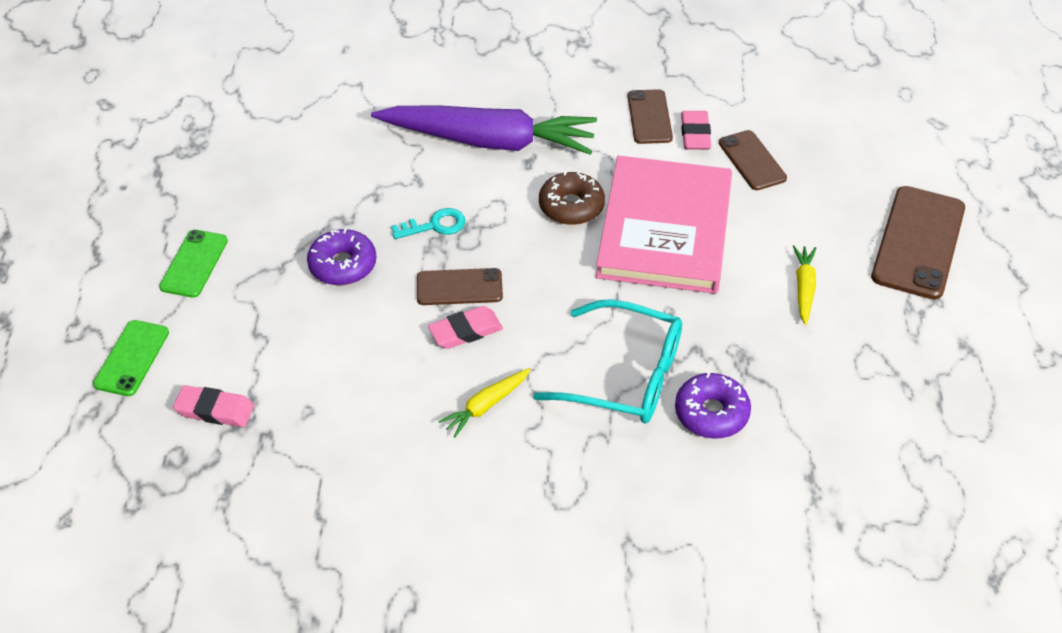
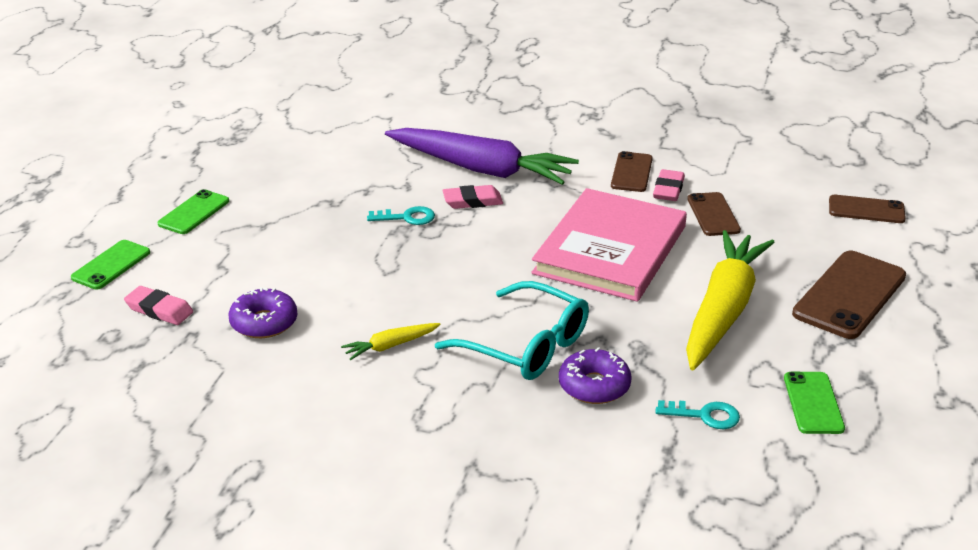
camera: 15 degrees right, 15 degrees down
(343, 265) = (315, 232): purple donut -> purple donut (264, 322)
(459, 287) = (407, 261): brown phone -> brown phone (866, 210)
(465, 331) = (398, 292): pink eraser -> pink eraser (472, 201)
(571, 206) = (533, 222): brown donut -> none
(804, 288) = (723, 310): yellow carrot -> yellow carrot, size x2.39
(830, 427) = (705, 415): none -> turquoise key
(926, 388) = (813, 403): none -> green phone

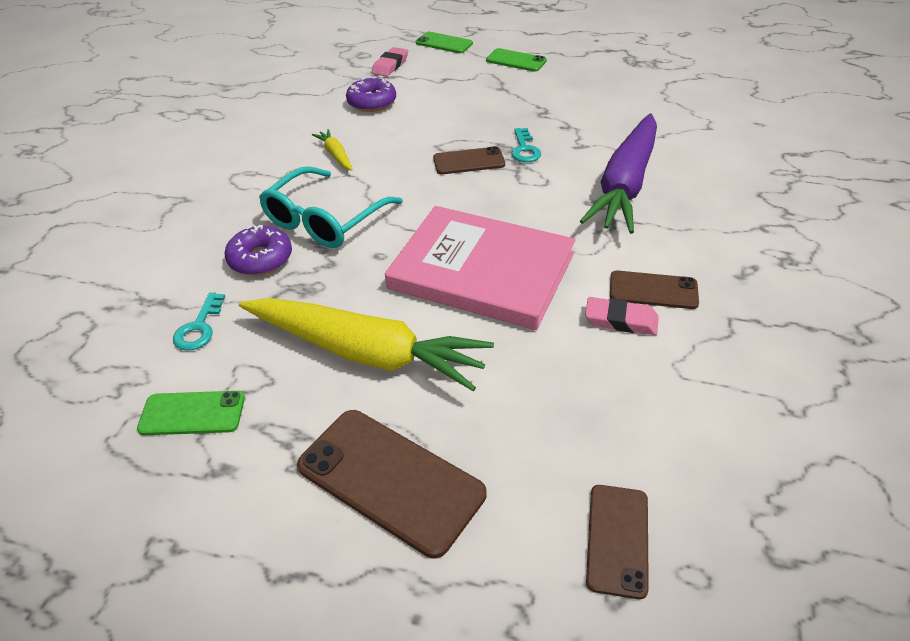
camera: 90 degrees right, 10 degrees up
(472, 201) = (561, 182): pink eraser -> none
(713, 214) = (569, 358): brown phone -> brown phone (469, 161)

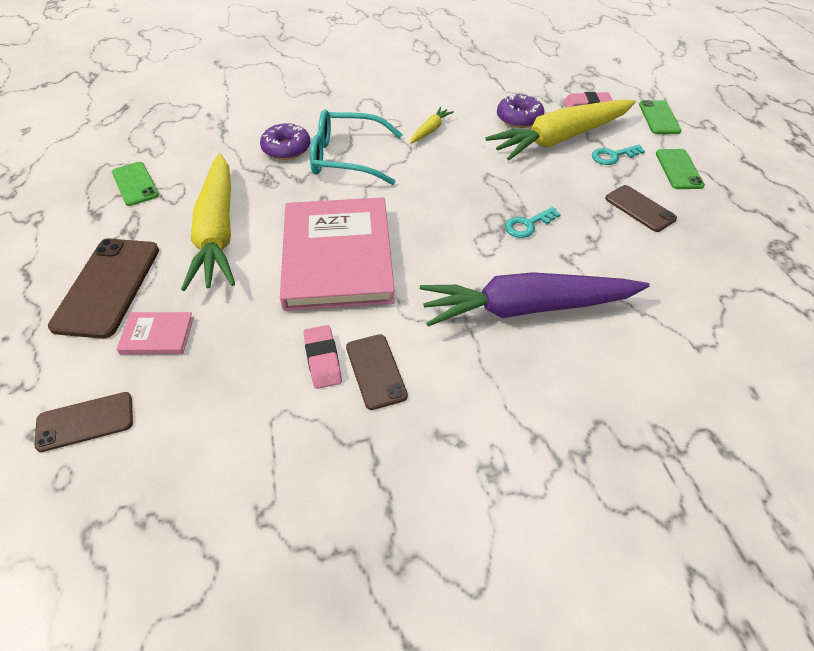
camera: 60 degrees right, 5 degrees up
(199, 327) = (207, 154): turquoise key -> turquoise key (613, 156)
(424, 94) = (560, 138): none -> yellow carrot
(469, 161) = (480, 199): brown phone -> brown phone (640, 208)
(511, 444) = (157, 335): none -> pink book

